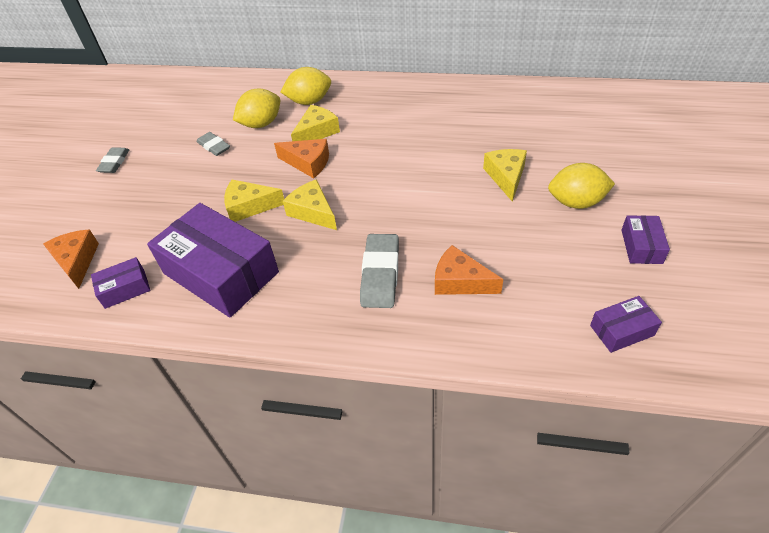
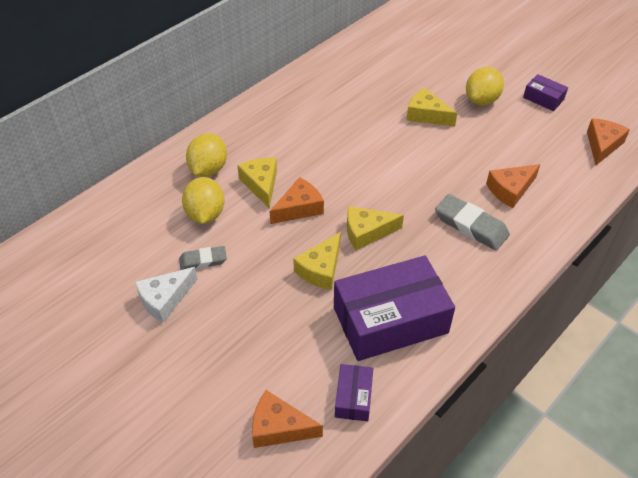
camera: 60 degrees left, 0 degrees up
(114, 162) = (141, 349): grey eraser -> none
(165, 149) = (165, 299): none -> white cheese
(622, 330) = (602, 145): purple box -> orange cheese

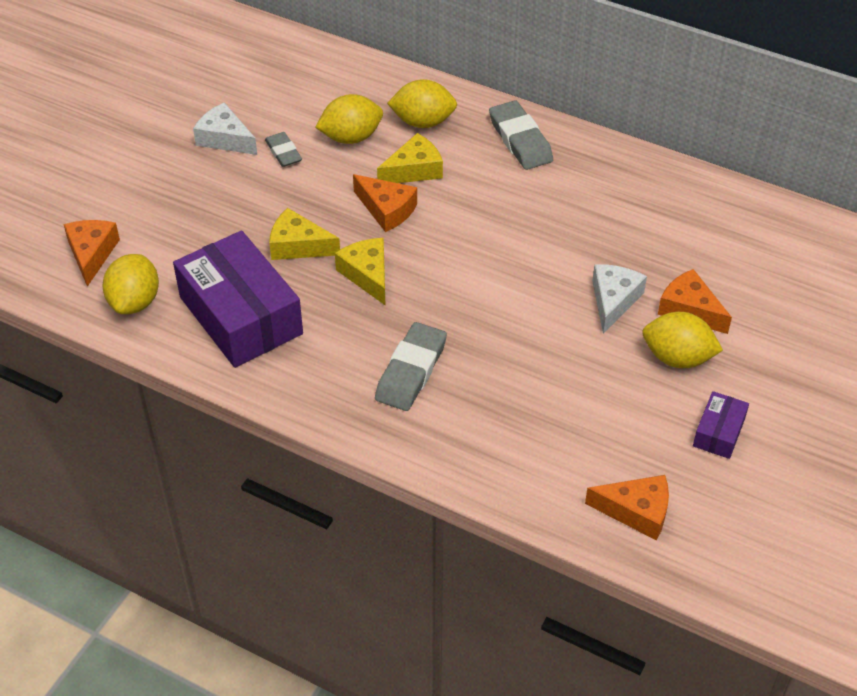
camera: 75 degrees right, 0 degrees up
(254, 123) = (520, 140): none -> grey eraser
(353, 397) = (135, 302): purple box -> yellow lemon
(426, 115) = (613, 301): yellow cheese -> white cheese
(510, 190) = (493, 406): orange cheese -> orange cheese (689, 310)

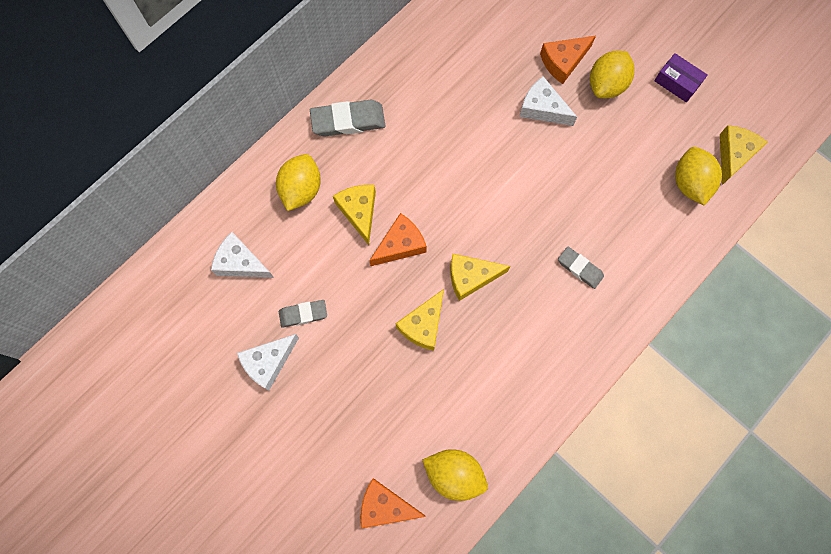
camera: 75 degrees left, 25 degrees up
(241, 315) = (491, 387): purple box -> none
(325, 97) = (240, 263): none -> white cheese
(351, 137) = (302, 253): yellow lemon -> yellow lemon (690, 183)
(411, 371) = (580, 268): grey eraser -> grey eraser, size x0.62
(636, 511) = (734, 155): orange cheese -> yellow cheese

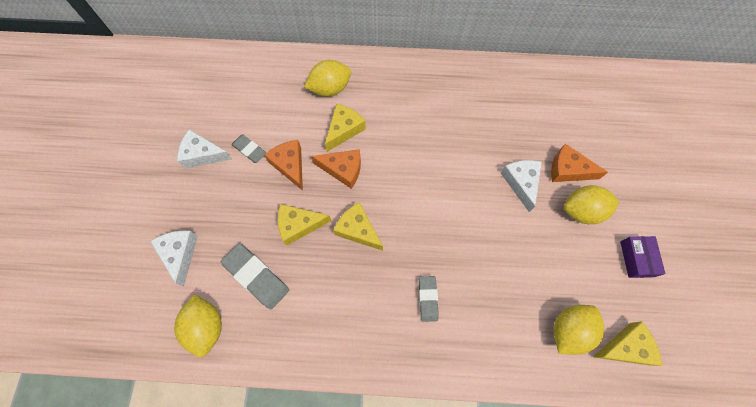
camera: 50 degrees right, 5 degrees down
(240, 263) = (255, 93): white cheese -> white cheese (180, 254)
(348, 121) = (398, 79): grey eraser -> grey eraser (256, 277)
(385, 506) = (153, 297): orange cheese -> orange cheese (290, 165)

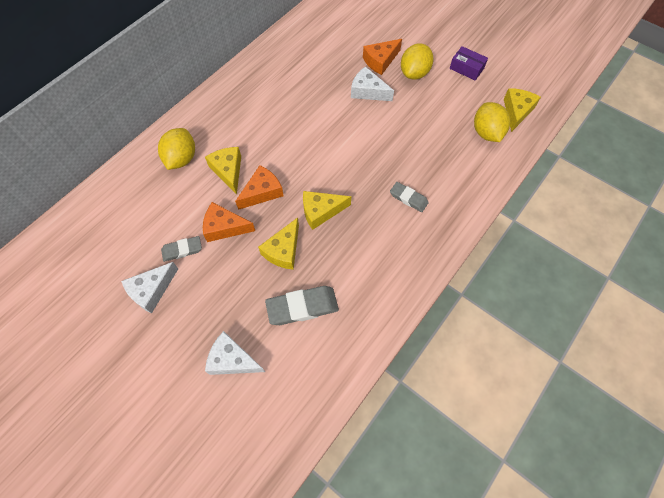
camera: 55 degrees left, 5 degrees down
(207, 327) = (316, 370): yellow lemon -> none

